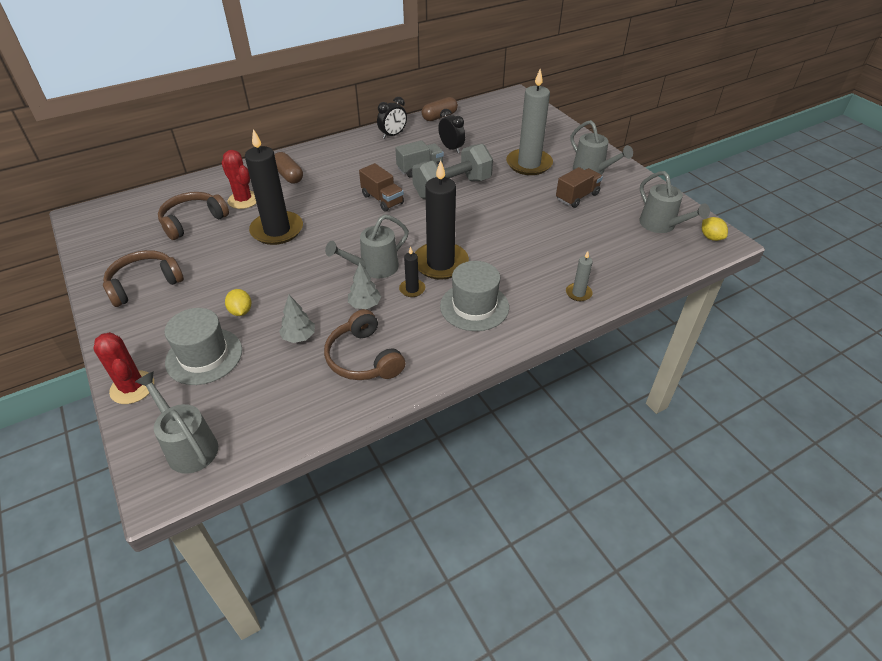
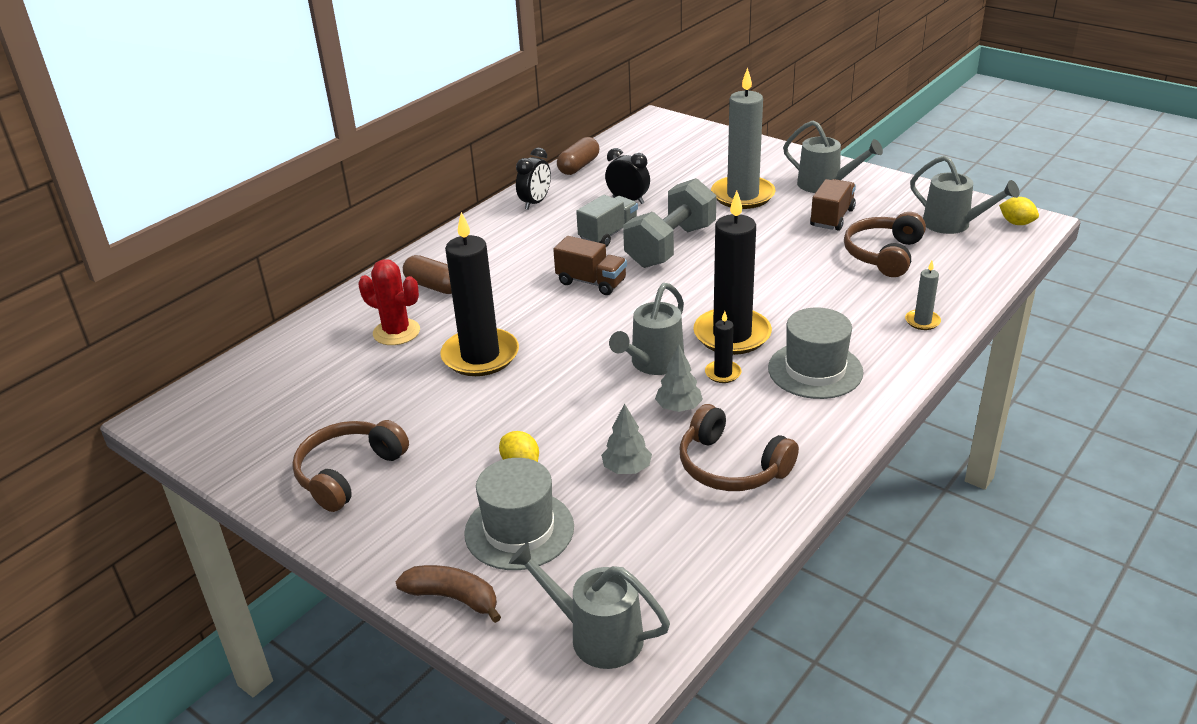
camera: 20 degrees left, 10 degrees down
(132, 387) = (453, 598): red cactus -> brown banana
(193, 221) = (345, 377): brown headphones -> brown headphones (883, 254)

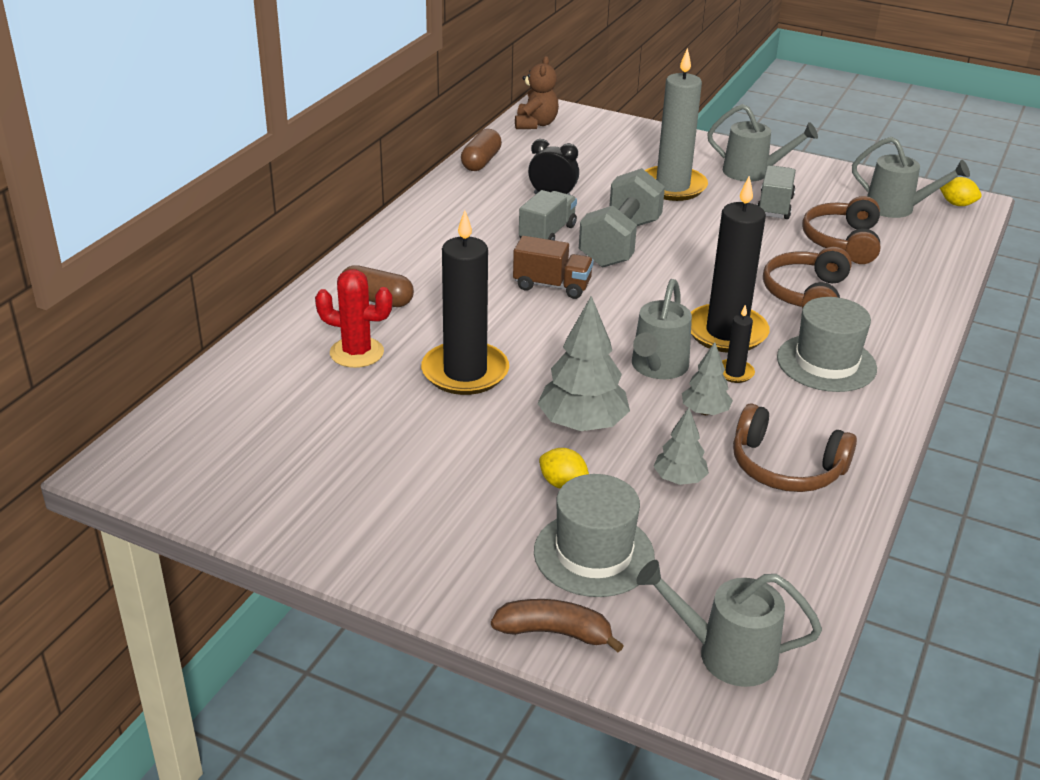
camera: 15 degrees left, 0 degrees up
(348, 473) = (373, 511): brown headphones -> brown headphones (805, 294)
(535, 202) = (450, 203): black clock -> none
(562, 411) = (582, 424): none -> grey tree
(642, 133) = (535, 124): none -> brown teddy bear
(832, 218) = (774, 206): brown truck -> grey truck
(922, 321) = (909, 307): grey candle -> none

